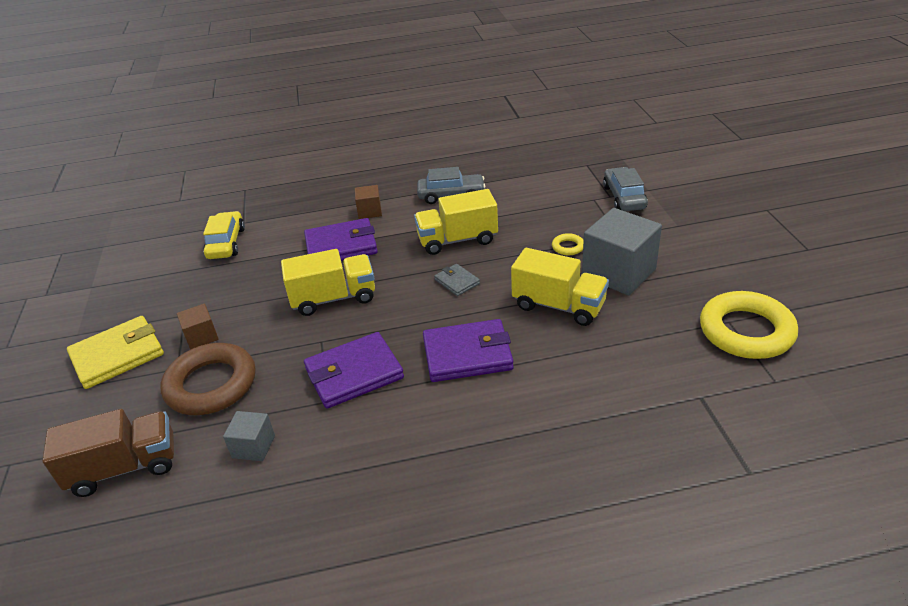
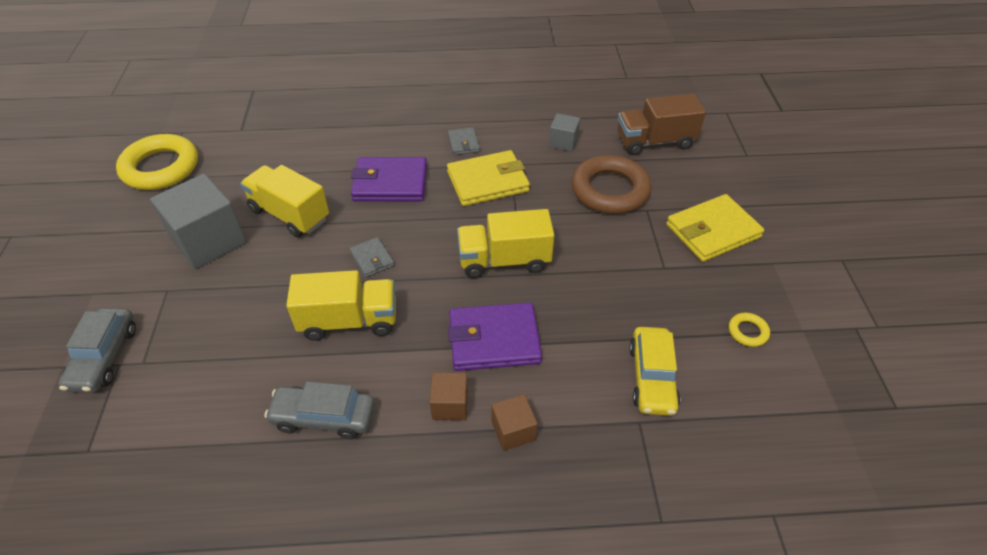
camera: 175 degrees left, 10 degrees up
(201, 337) = (635, 238): brown cube -> brown cube (513, 431)
(354, 373) = (487, 182): purple wallet -> yellow wallet
(390, 423) = (463, 143): none -> grey wallet
(568, 247) = (233, 284): yellow ring -> yellow ring (748, 332)

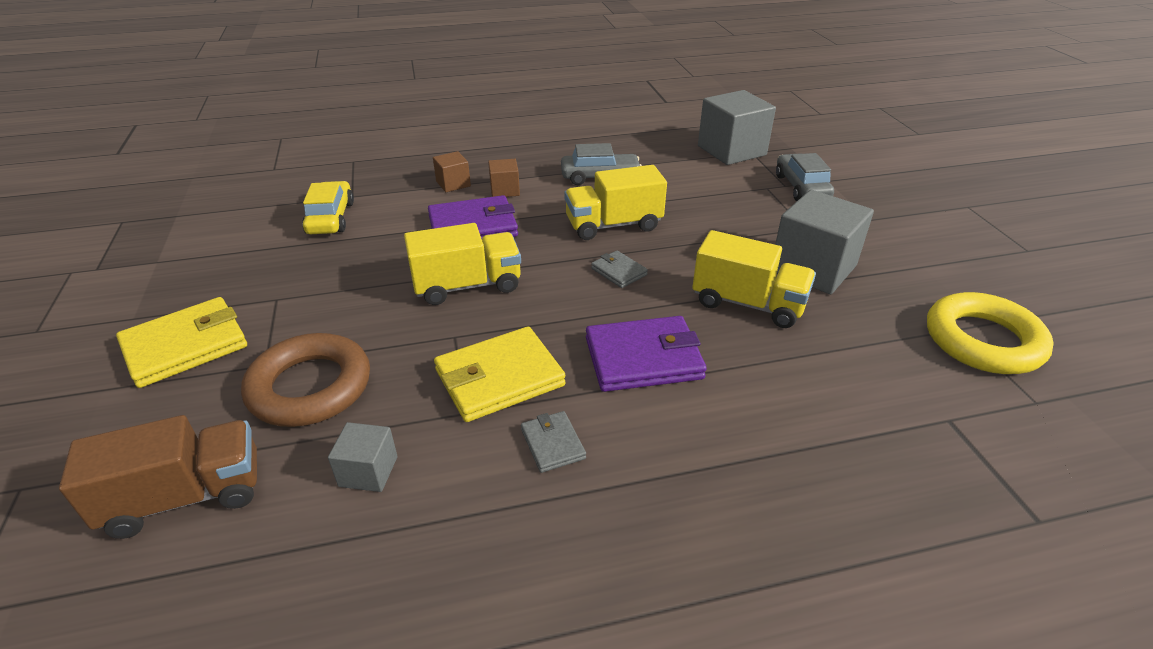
camera: 170 degrees right, 10 degrees down
(110, 460) = (731, 150): none -> grey cube
(748, 332) = (217, 254): yellow ring -> none

